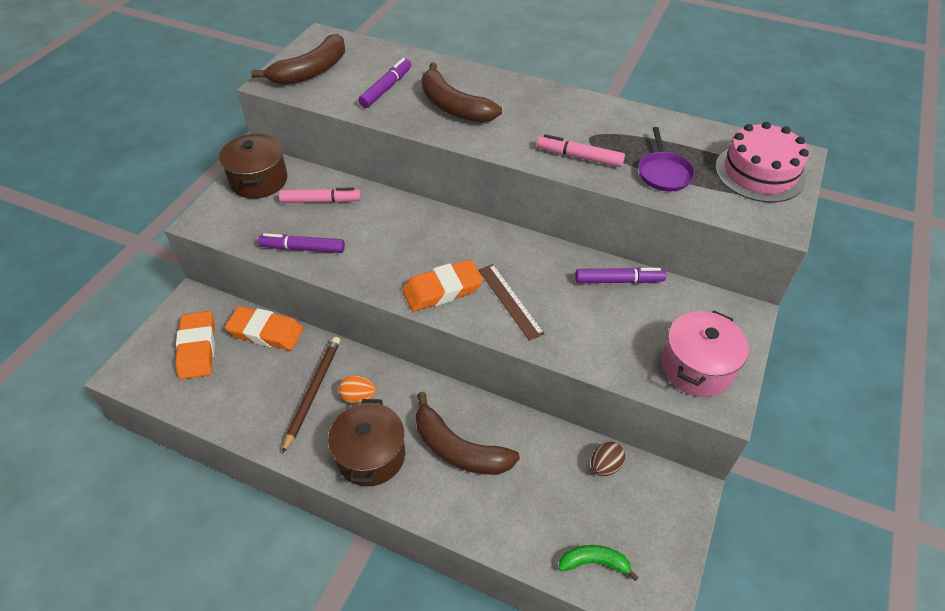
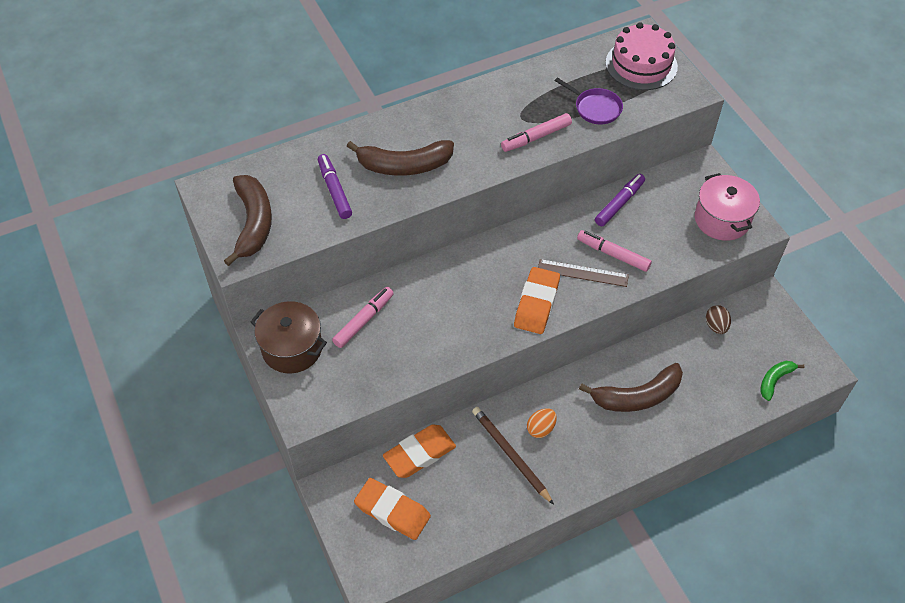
camera: 50 degrees left, 5 degrees up
(303, 248) = (409, 363): purple marker -> none
(371, 455) = (599, 451): brown pot -> none
(555, 309) = (613, 254): none -> pink marker

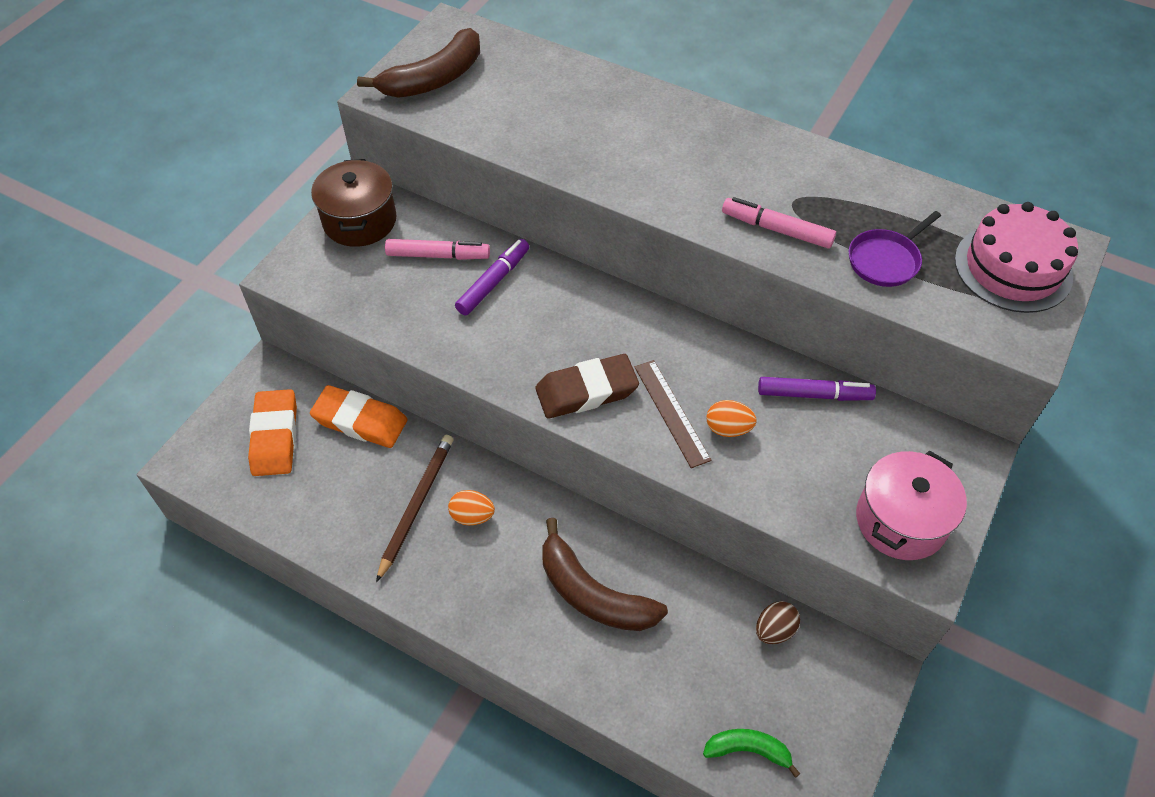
camera: 55 degrees right, 0 degrees up
(335, 190) = (531, 111): purple marker -> purple marker (493, 282)
(404, 165) = (618, 144): brown banana -> none
(536, 304) = (586, 391): orange eraser -> brown eraser
(595, 108) = (885, 260): purple pan -> purple pan turned 45 degrees clockwise
(613, 254) = (728, 429): pink marker -> orange egg

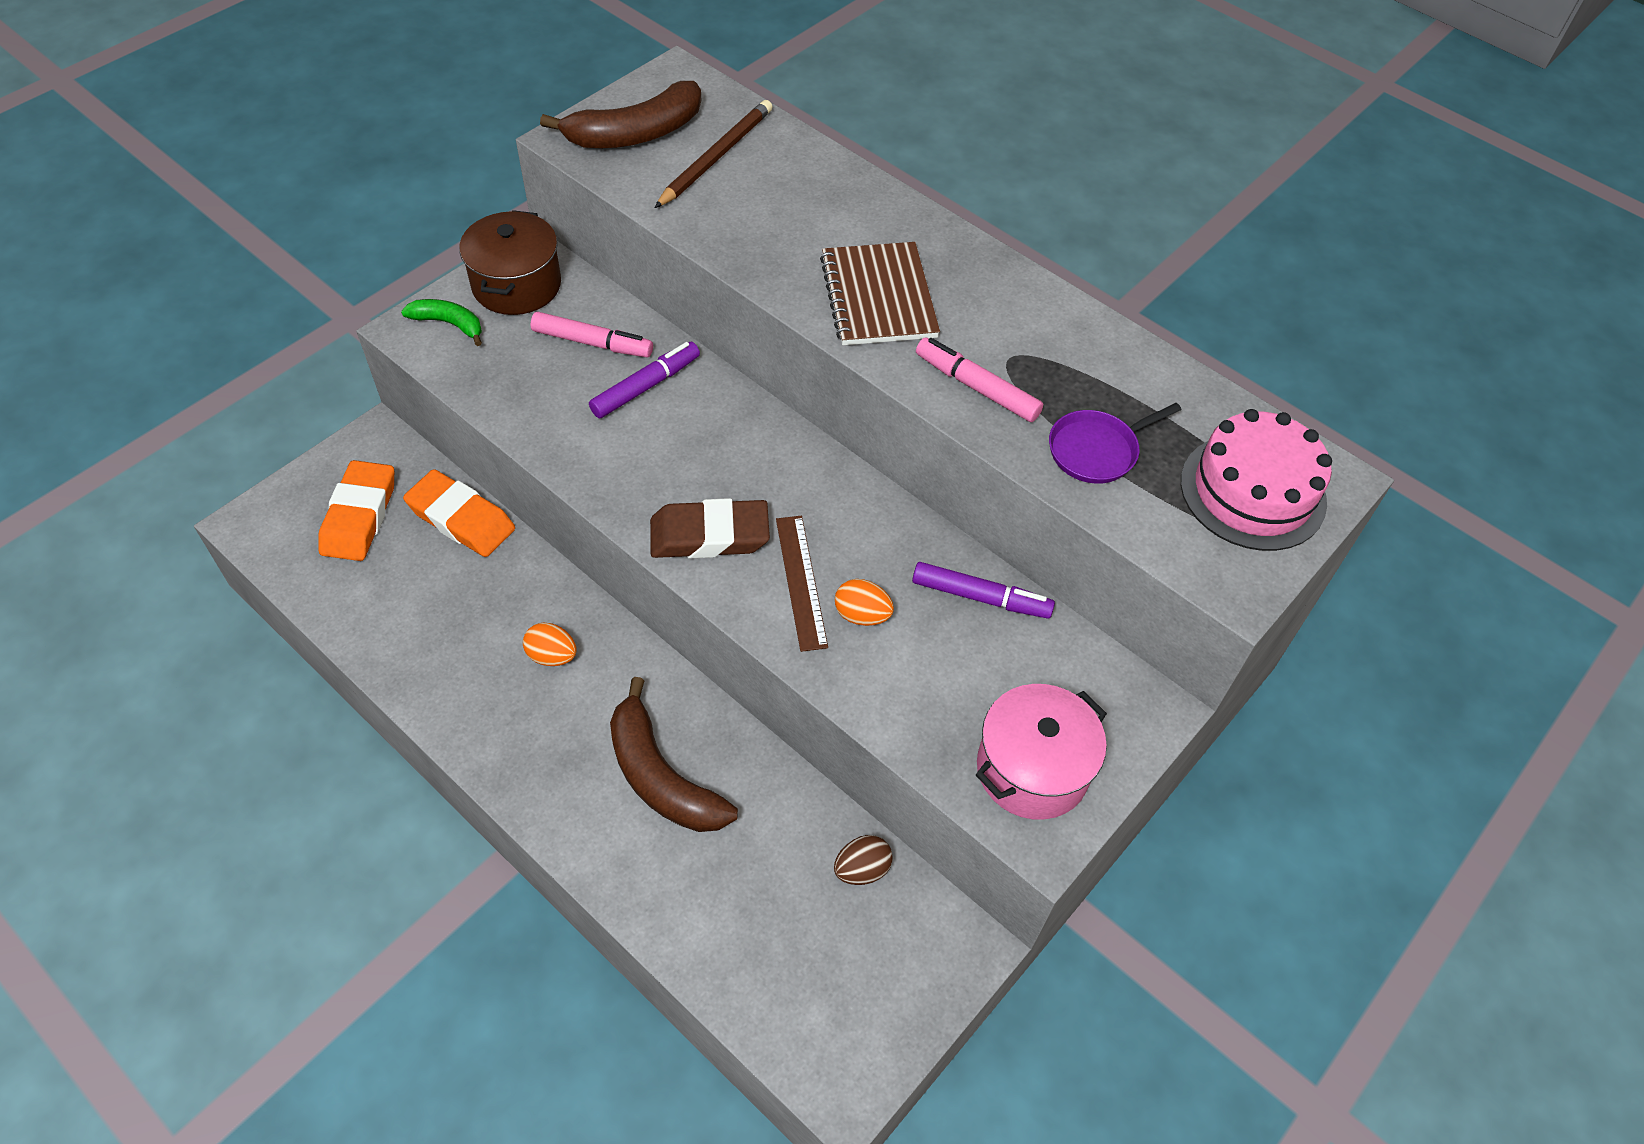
camera: 10 degrees right, 0 degrees up
(416, 505) = (492, 629): brown pencil -> brown pencil (716, 157)
(674, 173) = (878, 297): none -> brown notebook
(748, 750) = (781, 1001): green banana -> green banana (449, 324)

